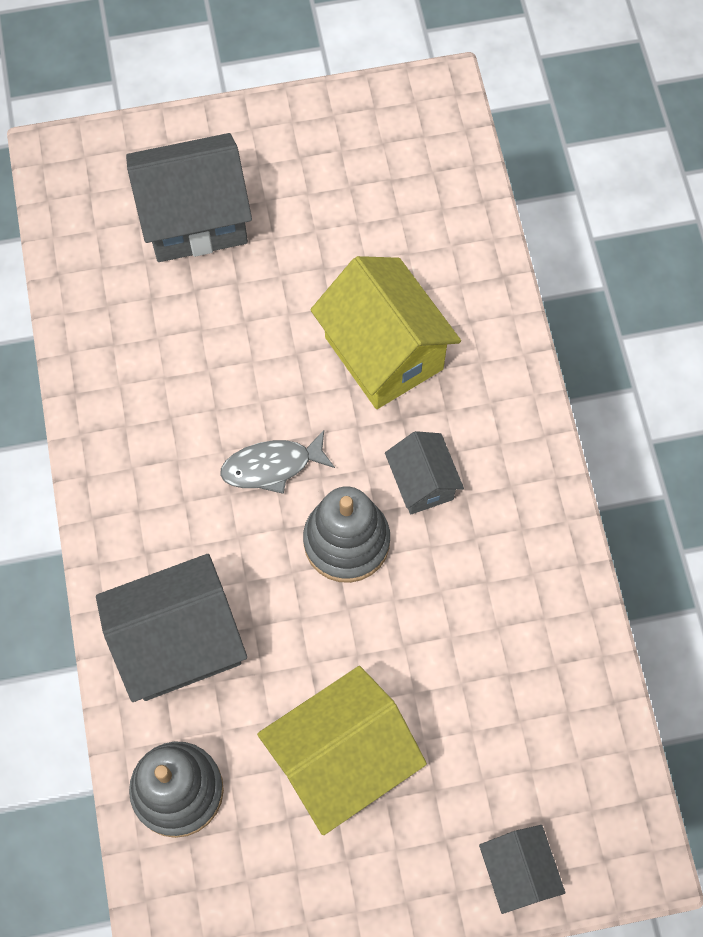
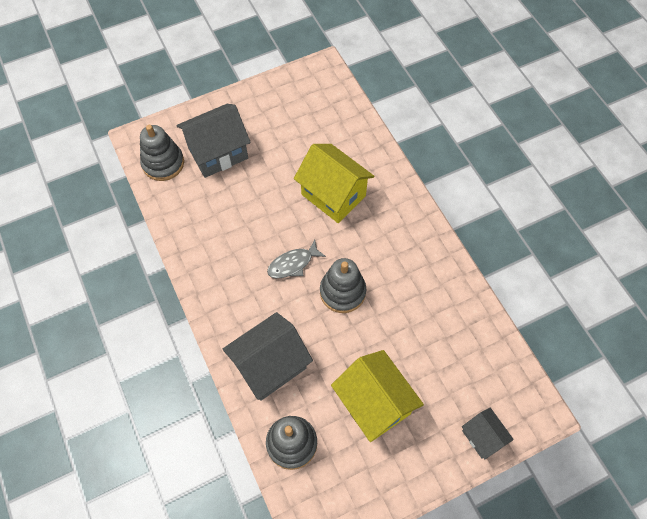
camera: 15 degrees left, 5 degrees down
(91, 216) = (163, 163): none -> grey stacking toy
(342, 760) = (374, 404): yellow house -> yellow house turned 75 degrees counterclockwise
(422, 483) = (372, 253): grey house -> none

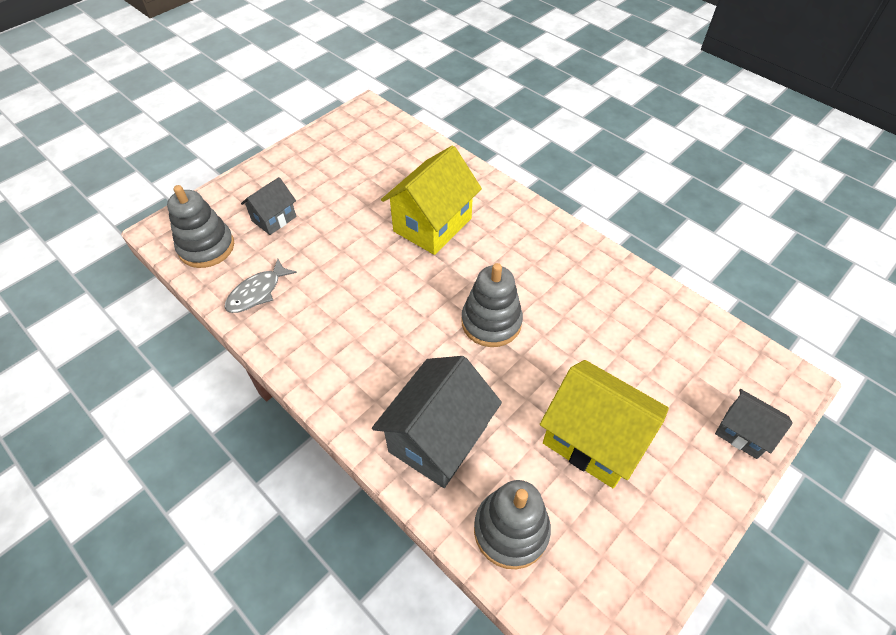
camera: 20 degrees left, 10 degrees down
(218, 153) = (274, 219): grey house -> grey house, size x0.56
(293, 264) = (416, 310): grey fish -> grey fish (257, 292)
(333, 195) = (432, 225): yellow house -> yellow house turned 75 degrees counterclockwise

